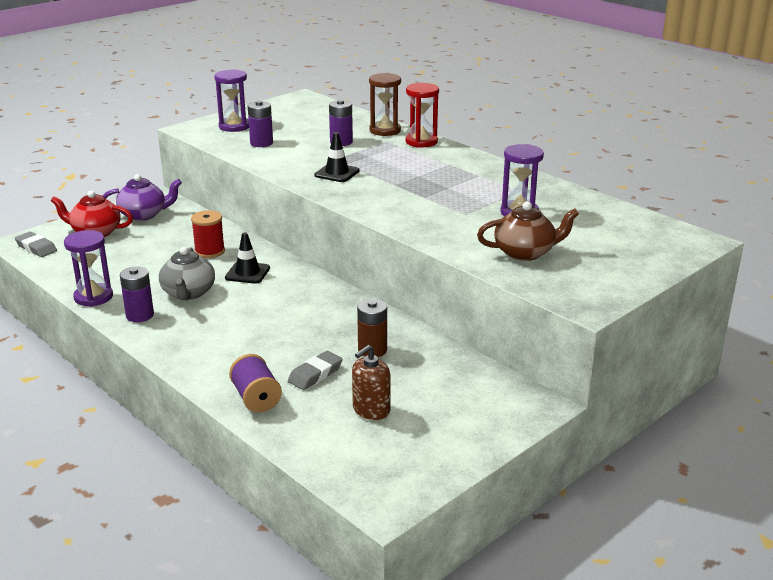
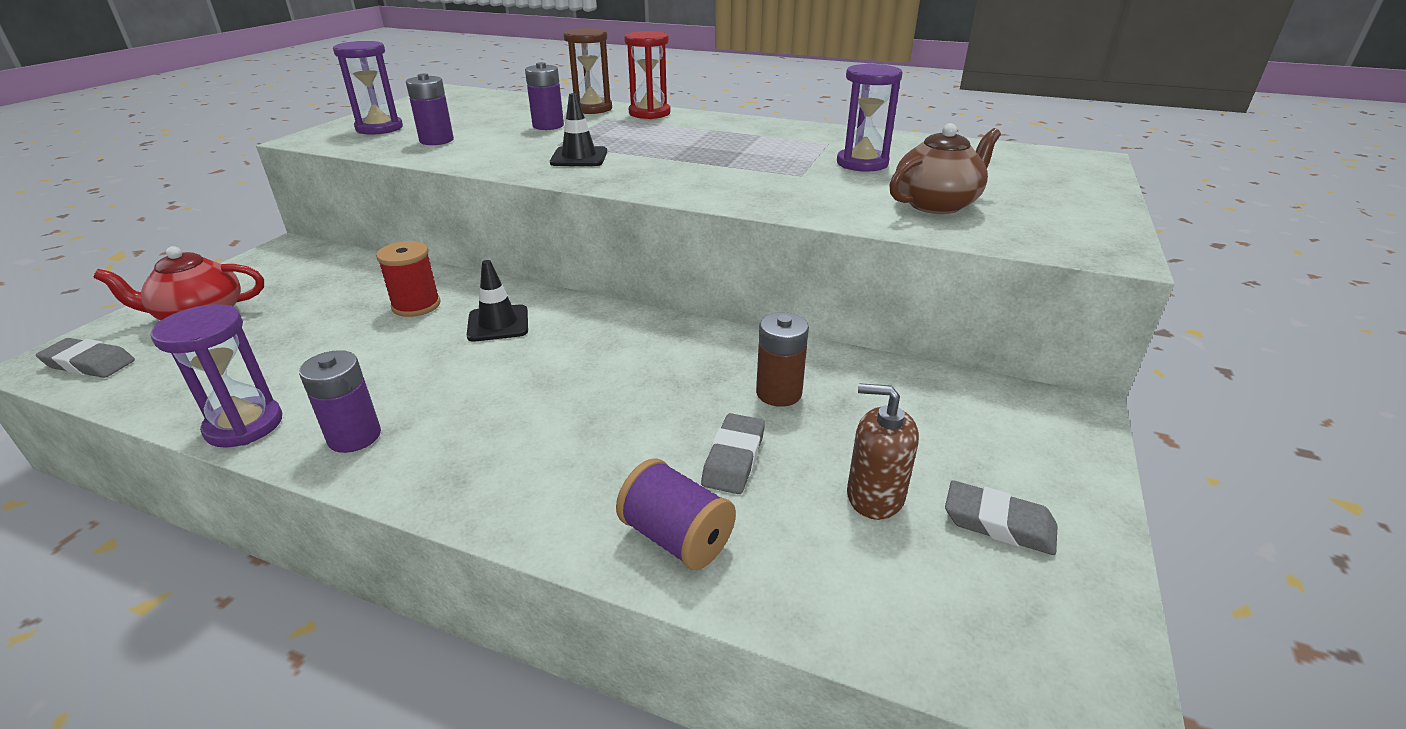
camera: 25 degrees left, 5 degrees up
(144, 214) = (275, 275): purple teapot -> none
(188, 293) = (422, 376): grey teapot -> none
(371, 410) = (875, 496): brown soap dispenser -> brown soap dispenser turned 90 degrees clockwise
(422, 439) = (998, 523): none -> grey eraser

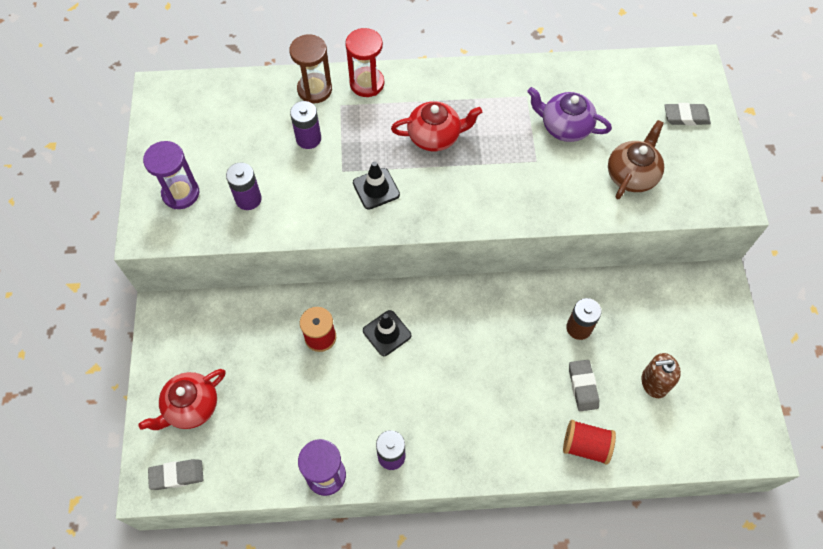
camera: 25 degrees left, 30 degrees up
(676, 538) = (585, 446): purple spool -> red spool
(688, 144) = (435, 136): none -> red teapot
(862, 163) = (564, 127): purple hourglass -> purple teapot
(998, 523) = (709, 376): grey eraser -> grey eraser (686, 117)

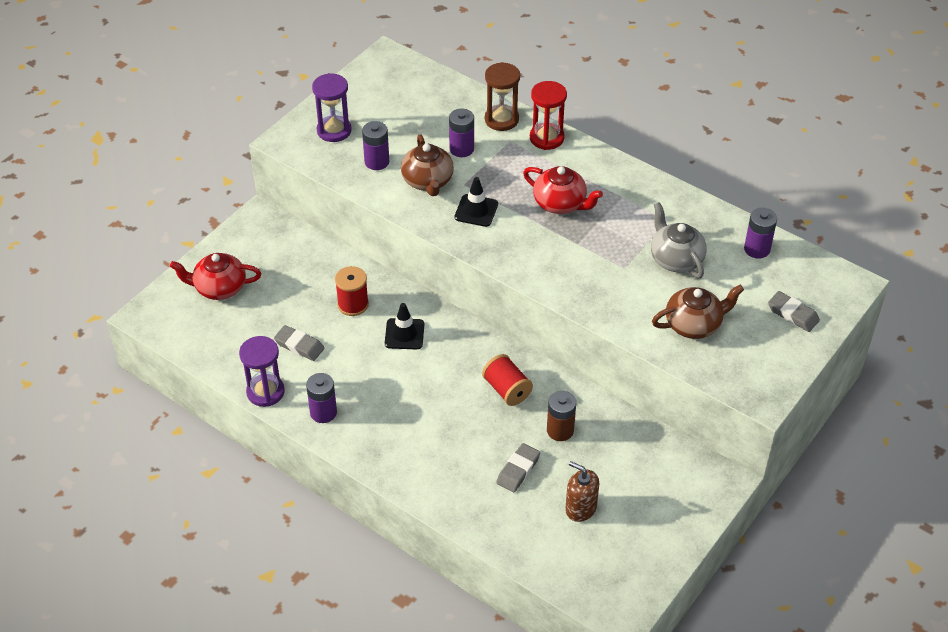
camera: 40 degrees right, 15 degrees down
(177, 475) = (169, 322): grey eraser -> grey eraser (299, 345)
(310, 188) = (428, 181): none -> brown teapot
(564, 127) = (675, 259): purple teapot -> grey teapot
(585, 446) = (476, 509): red spool -> red spool (507, 390)
(610, 78) = (757, 249): none -> purple battery

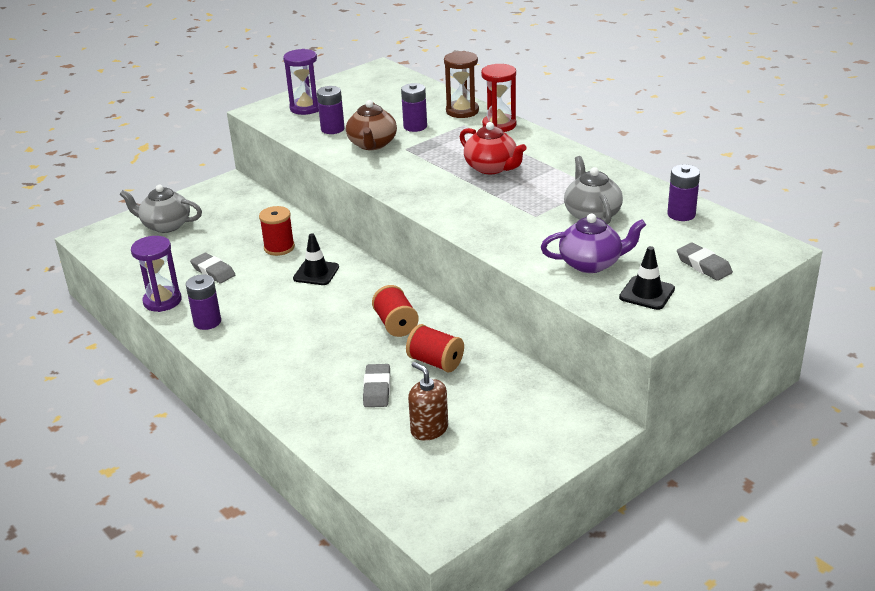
camera: 15 degrees right, 15 degrees down
(219, 288) = (165, 225): red teapot -> grey teapot
(476, 211) = (407, 166): black traffic cone -> black traffic cone (647, 293)
(518, 470) = (377, 389): grey eraser -> grey eraser turned 45 degrees counterclockwise
(560, 430) = (435, 362): brown battery -> red spool
(694, 324) = (591, 263): brown teapot -> purple teapot

